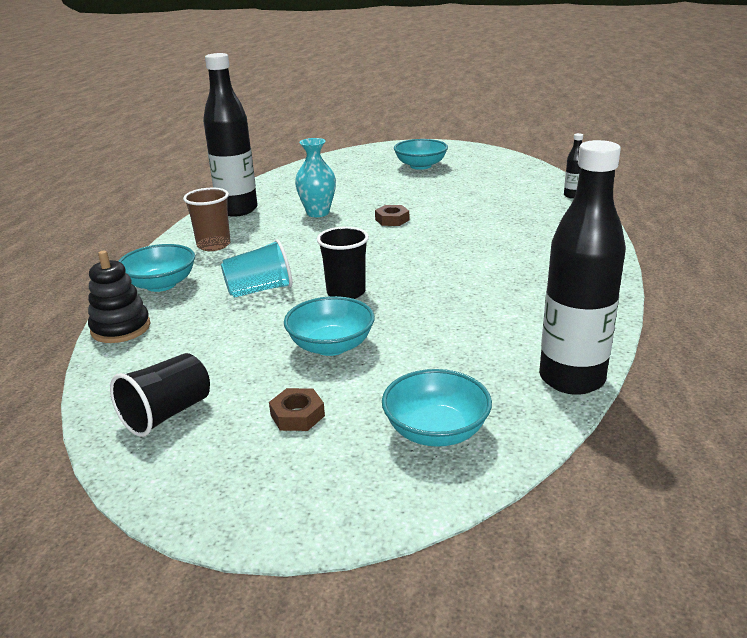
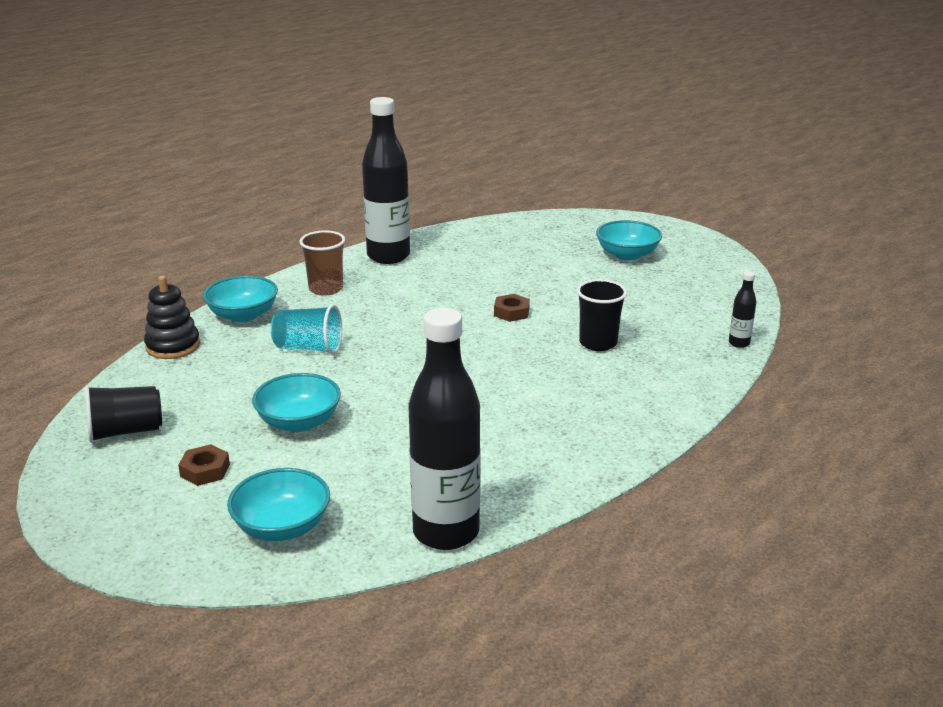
camera: 30 degrees right, 0 degrees up
(318, 213) = (454, 282): turquoise vase -> none
(346, 292) = (372, 376): black cup -> black cup (598, 343)

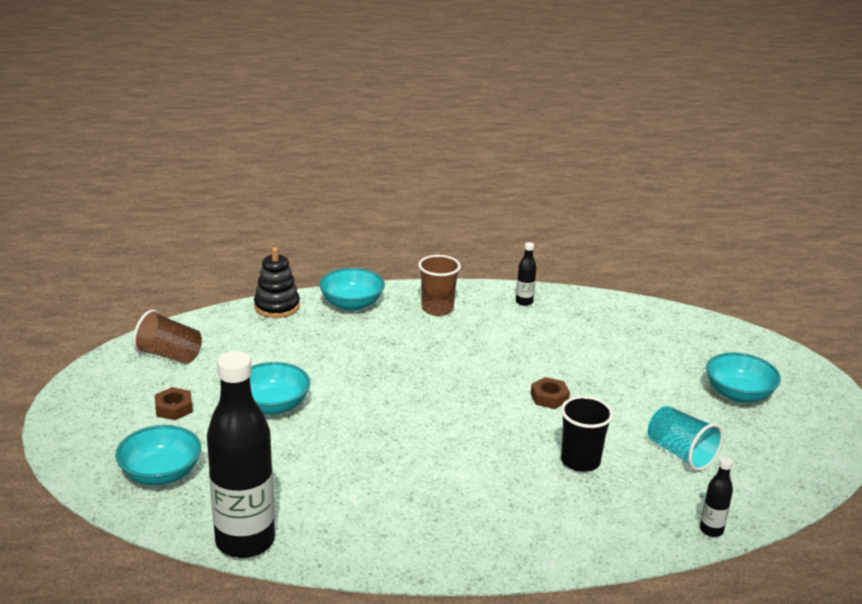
camera: 40 degrees right, 0 degrees up
(126, 431) = (169, 355): black cup -> brown cup
(308, 348) = (358, 352): turquoise cup -> turquoise cup (680, 453)
(388, 256) = (524, 302): black bottle -> black bottle, size x0.42

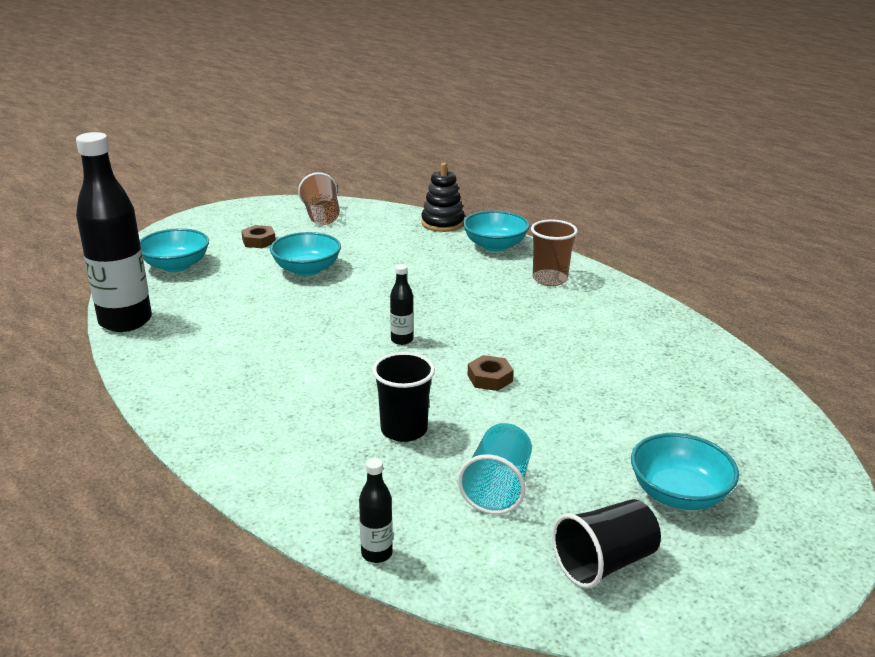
camera: 55 degrees right, 0 degrees up
(524, 302) = (636, 312): black bottle -> black bottle (402, 340)
(781, 450) = (604, 563): none -> black cup

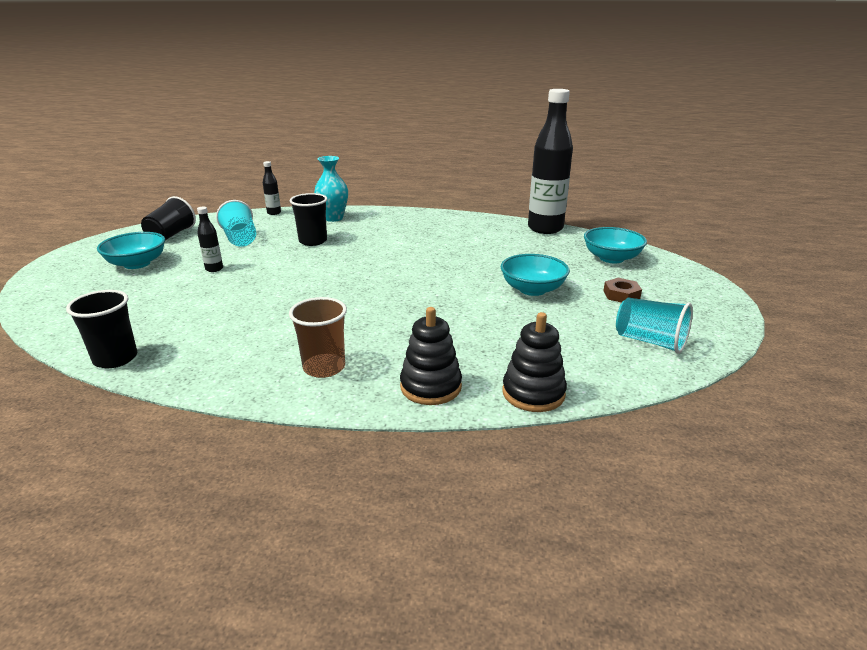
camera: 140 degrees right, 0 degrees up
(308, 477) = (333, 218): none -> turquoise vase
(321, 216) = (650, 341): brown cup -> turquoise cup
(402, 340) = (378, 273): black bottle -> black bottle (214, 269)
(490, 378) = (292, 274): brown nut -> none
(495, 245) = (431, 387): turquoise bowl -> black stacking toy
(713, 346) = (115, 358): none -> black cup

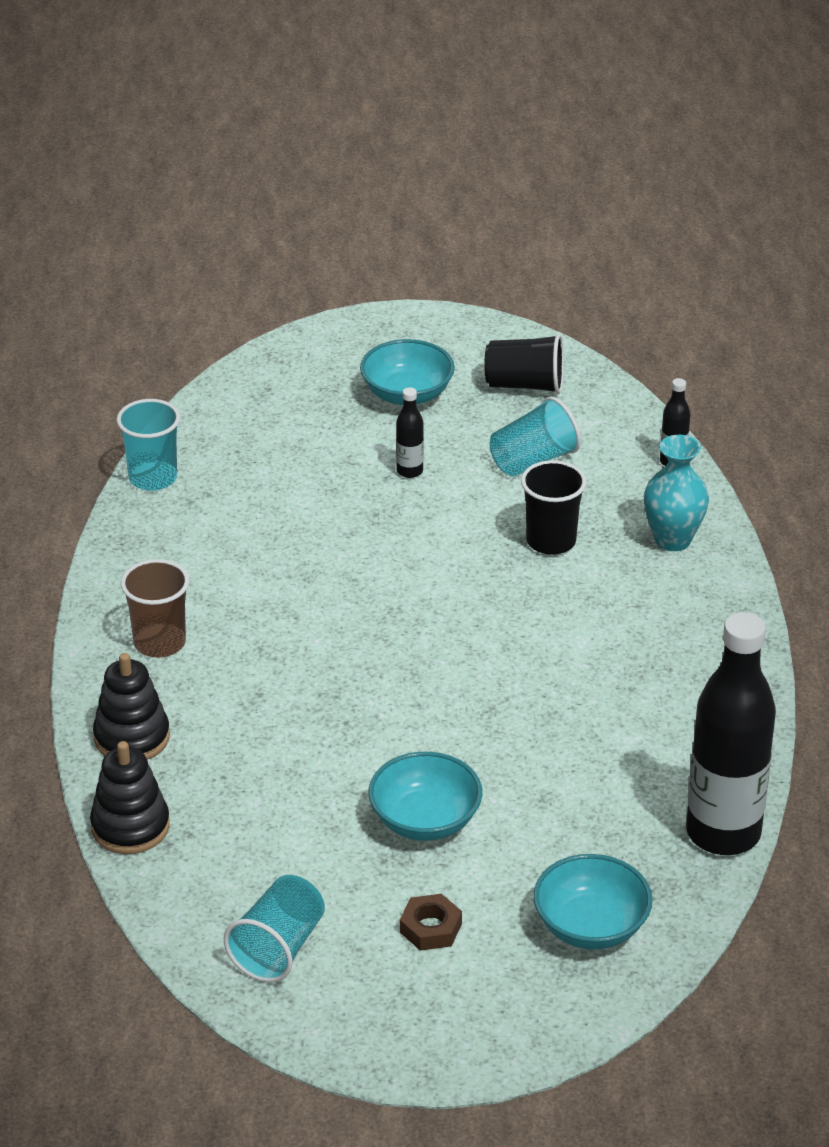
camera: 80 degrees right, 10 degrees up
(115, 358) = (153, 478): black cup -> turquoise cup

